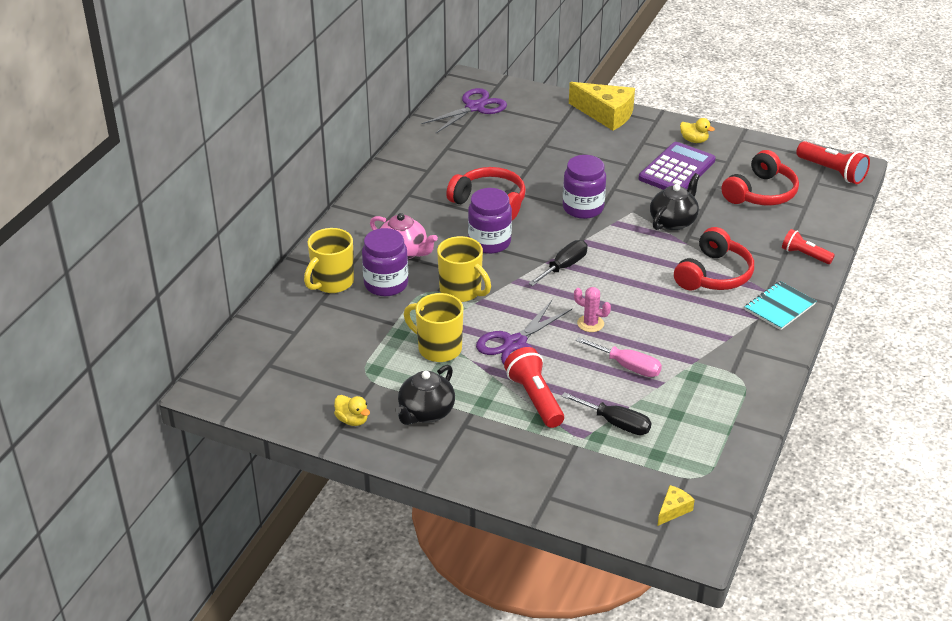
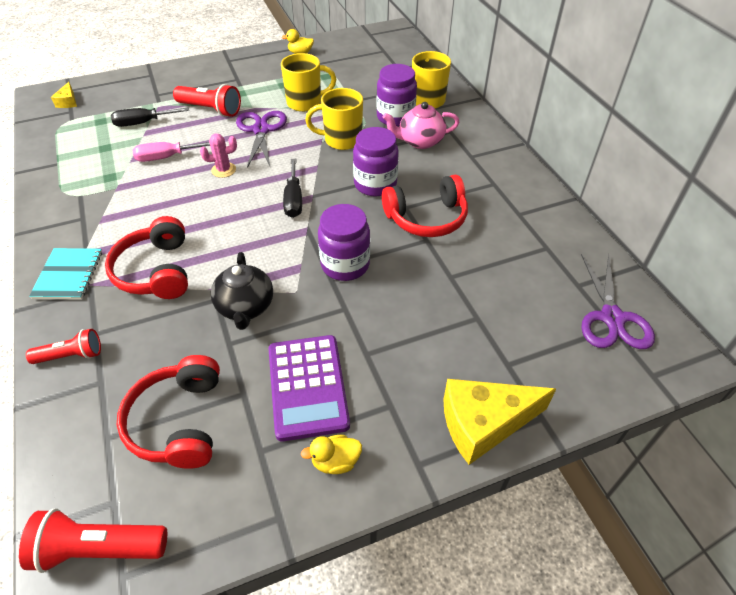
camera: 135 degrees right, 10 degrees up
(426, 412) = (266, 73): black teapot -> none

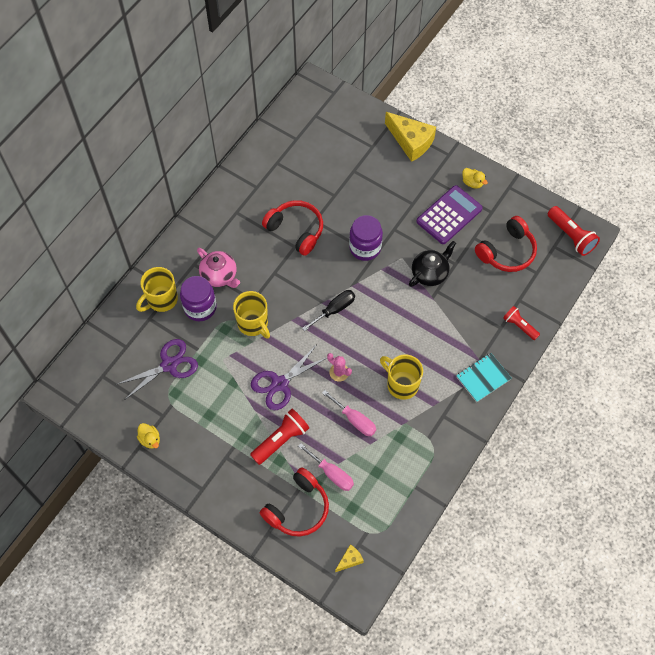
camera: 125 degrees left, 15 degrees up
(143, 123) = (331, 473): black screwdriver -> pink screwdriver
(156, 271) = (444, 336): red headphones -> red headphones (297, 508)
(210, 110) = (281, 440): red flashlight -> red flashlight turned 60 degrees clockwise
(305, 103) = (224, 379): yellow mug -> yellow mug (401, 384)
(375, 184) = (285, 275): purple jar -> none
(612, 318) = (309, 118): purple scissors -> purple scissors (169, 365)

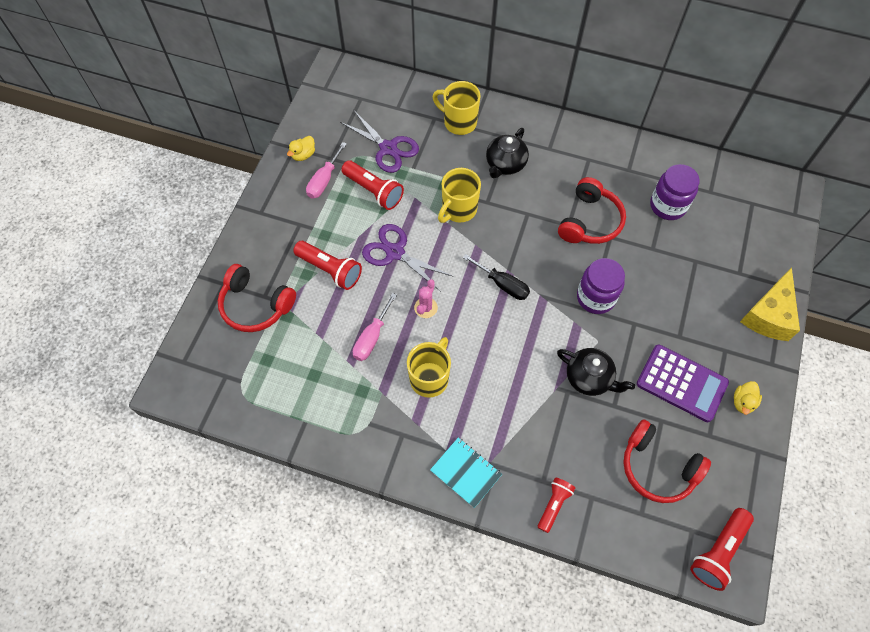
camera: 75 degrees right, 0 degrees up
(200, 307) = (461, 157): purple jar -> purple jar (668, 206)
(211, 387) = (374, 191): none -> red flashlight
(219, 275) = (505, 164): pink teapot -> black teapot
(331, 473) = (302, 329): pink screwdriver -> pink screwdriver (324, 180)
(350, 560) = (206, 371): yellow cheese -> none

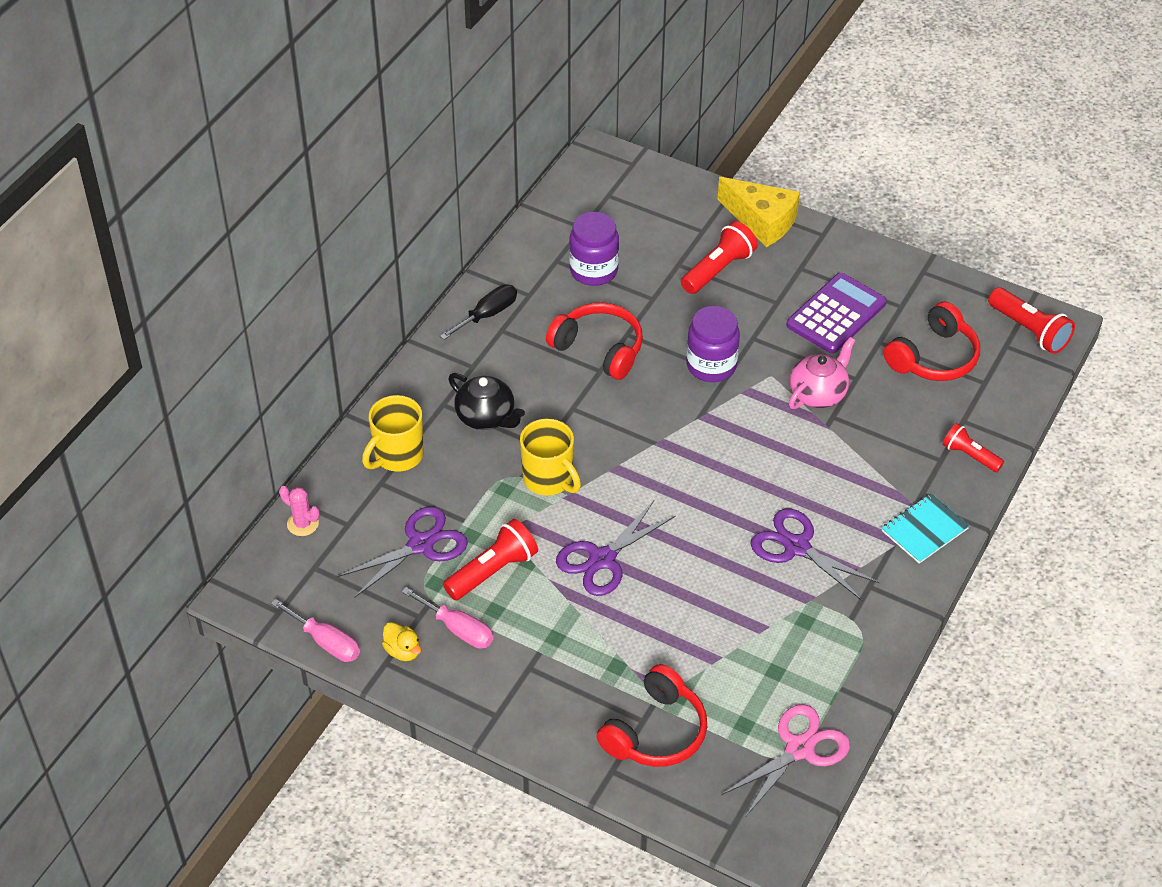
camera: 80 degrees left, 15 degrees down
(249, 398) = (799, 749): none -> pink scissors
(330, 270) = (615, 637): red flashlight -> red flashlight (718, 269)
(372, 337) = (729, 601): pink screwdriver -> pink screwdriver (326, 642)
(425, 307) = (695, 537): pink cactus -> pink cactus (302, 524)
(430, 378) = (797, 547): yellow mug -> purple scissors
(503, 284) = (675, 452): black screwdriver -> black screwdriver (487, 315)
(589, 378) = (818, 393): black teapot -> pink teapot
(743, 402) = (865, 269): yellow duck -> none

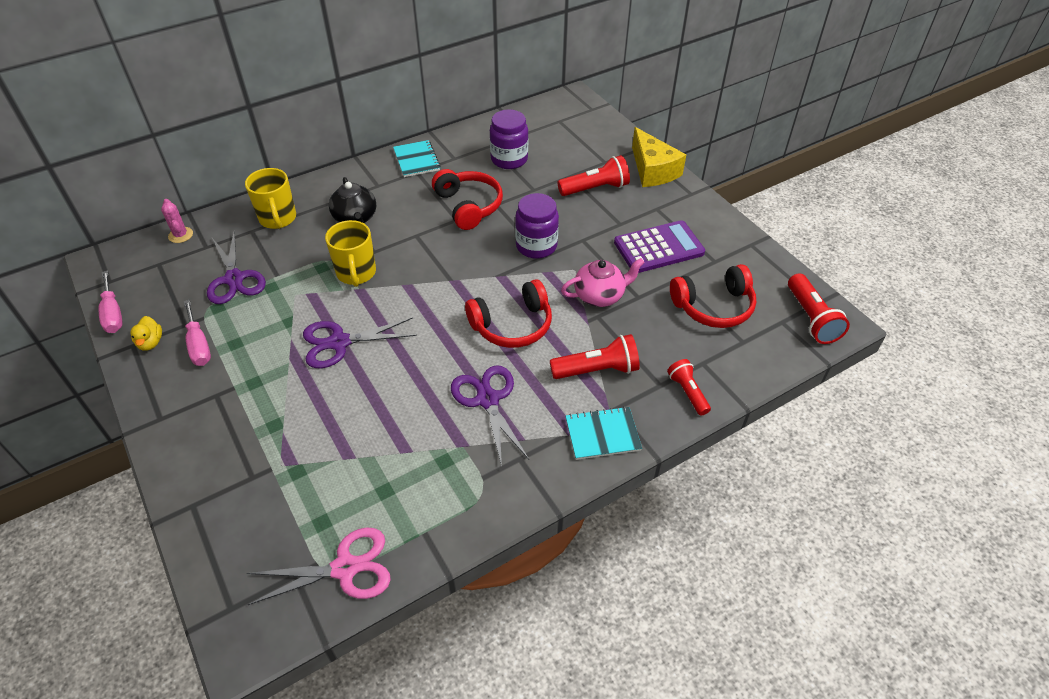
camera: 30 degrees right, 0 degrees up
(397, 456) = (278, 219): yellow mug -> yellow mug turned 90 degrees counterclockwise
(420, 544) = (234, 279): purple scissors -> purple scissors turned 75 degrees clockwise
(487, 315) = (416, 160): black screwdriver -> turquoise notebook
(493, 571) = (260, 317): red flashlight -> red flashlight (597, 370)
(655, 731) = (252, 491): red headphones -> red headphones (512, 325)

